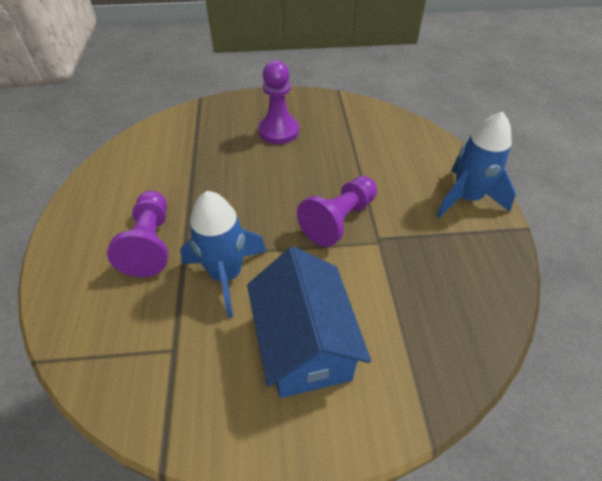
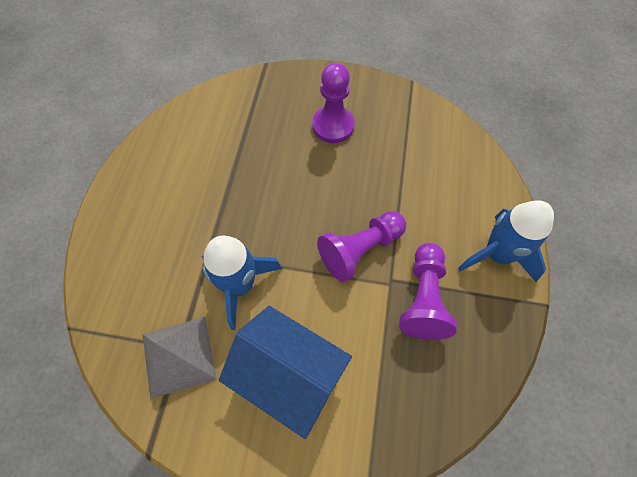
camera: 15 degrees right, 15 degrees up
(150, 243) = (182, 234): purple pawn -> purple pawn (423, 298)
(174, 357) = (178, 356): none -> grey pyramid
(304, 345) = (289, 374): blue house -> blue house turned 60 degrees counterclockwise

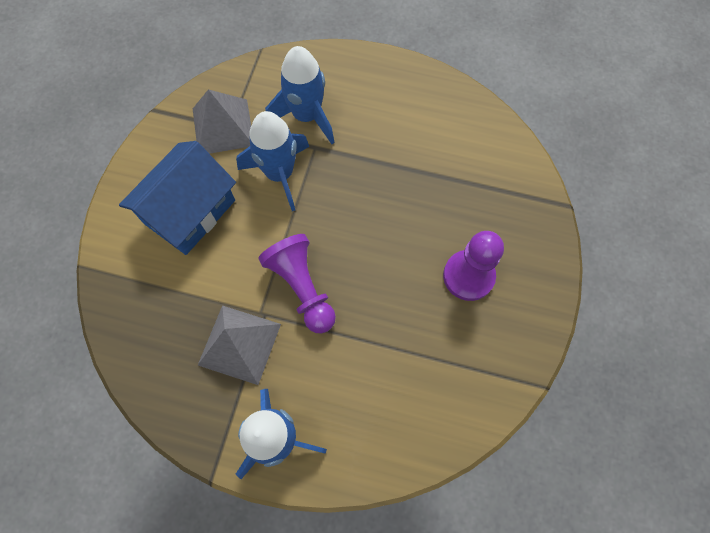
camera: 95 degrees right, 5 degrees up
(170, 266) = (306, 116): none -> blue rocket
(423, 298) = (239, 344): purple pawn -> grey pyramid

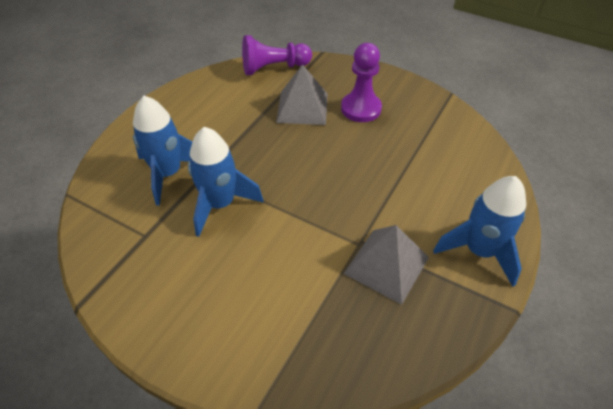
camera: 75 degrees left, 20 degrees down
(190, 212) = (229, 286): blue house -> none
(223, 126) = (141, 241): grey pyramid -> grey pyramid (302, 107)
(302, 287) = (342, 208): purple pawn -> purple pawn (273, 68)

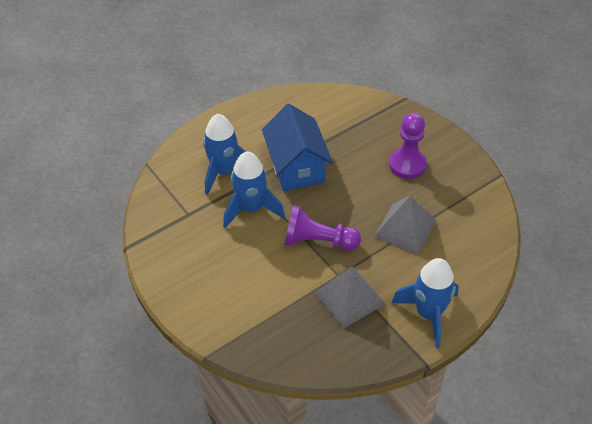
camera: 25 degrees right, 0 degrees up
(249, 144) = (296, 167): none -> blue house
(273, 68) = (353, 102): purple pawn -> purple pawn (318, 241)
(302, 107) = (357, 148): grey pyramid -> grey pyramid (405, 228)

